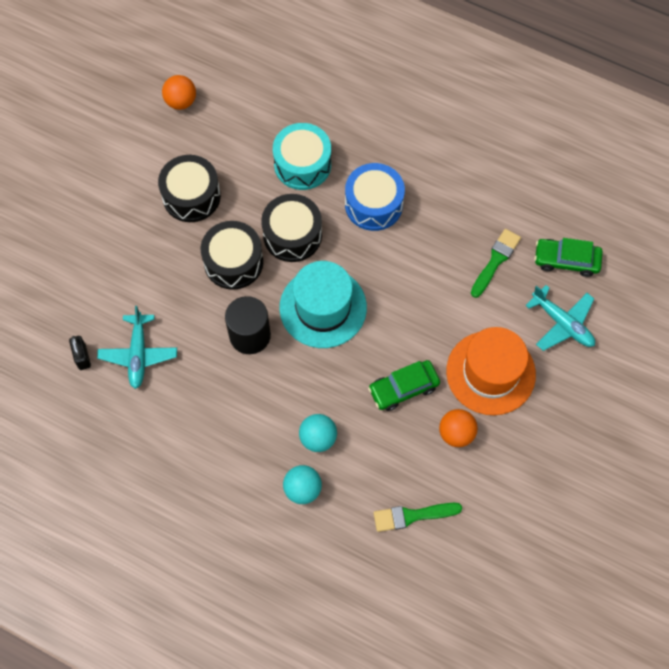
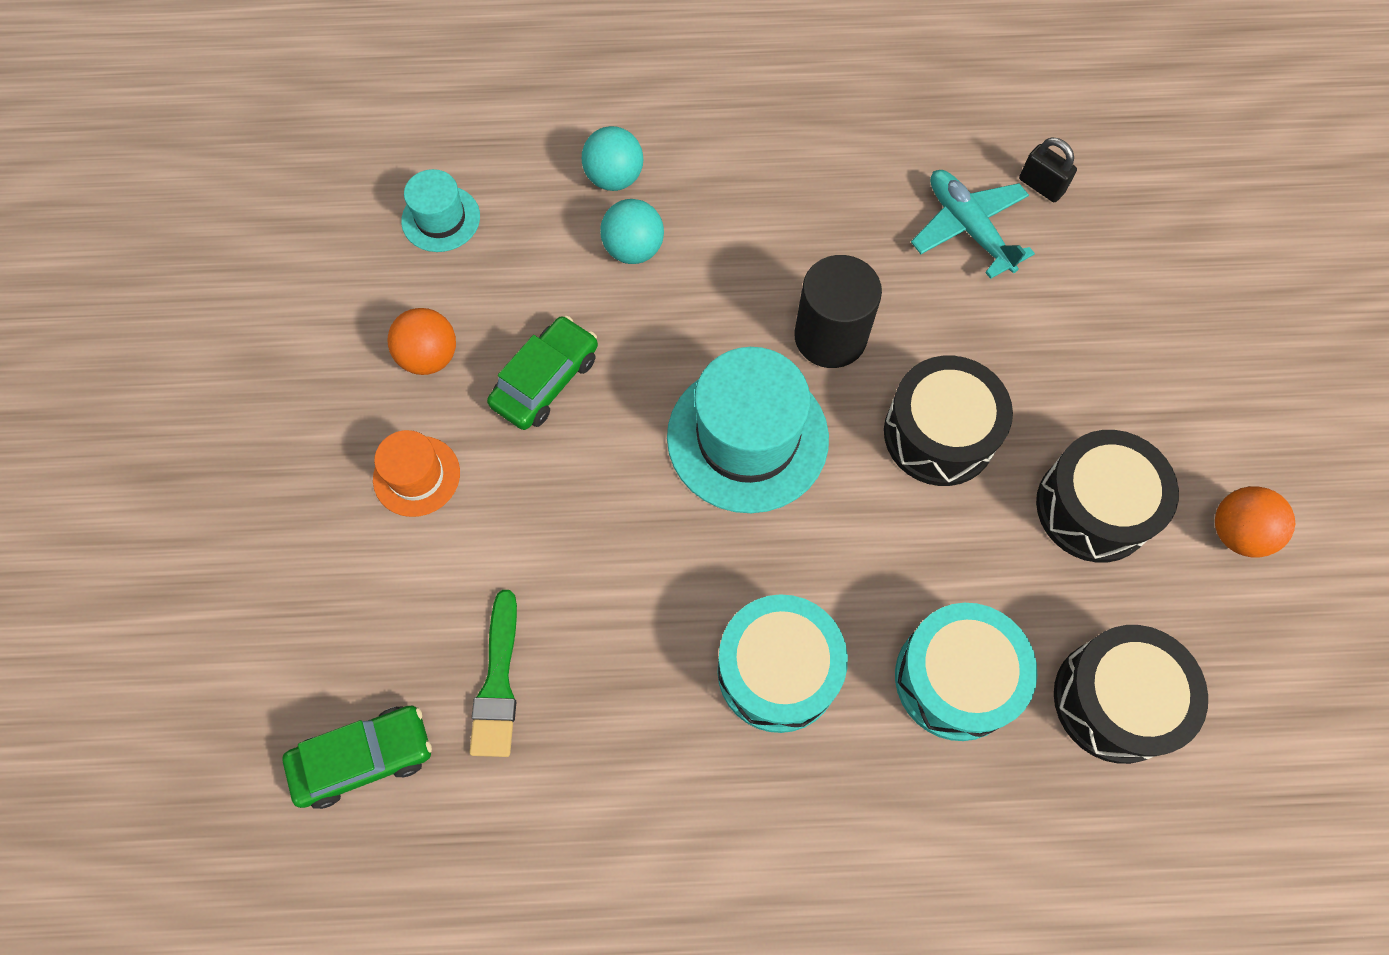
camera: 150 degrees right, 0 degrees up
(181, 101) = (1264, 681): orange ball -> orange ball (1237, 533)
(292, 235) = (879, 532): black drum -> black drum (1115, 700)
(373, 204) = (778, 671): blue drum -> turquoise drum
(412, 516) = (441, 219): green brush -> turquoise hat
(490, 373) = (416, 476): orange hat -> orange hat, size x0.53
(562, 323) = (325, 627): turquoise plane -> none

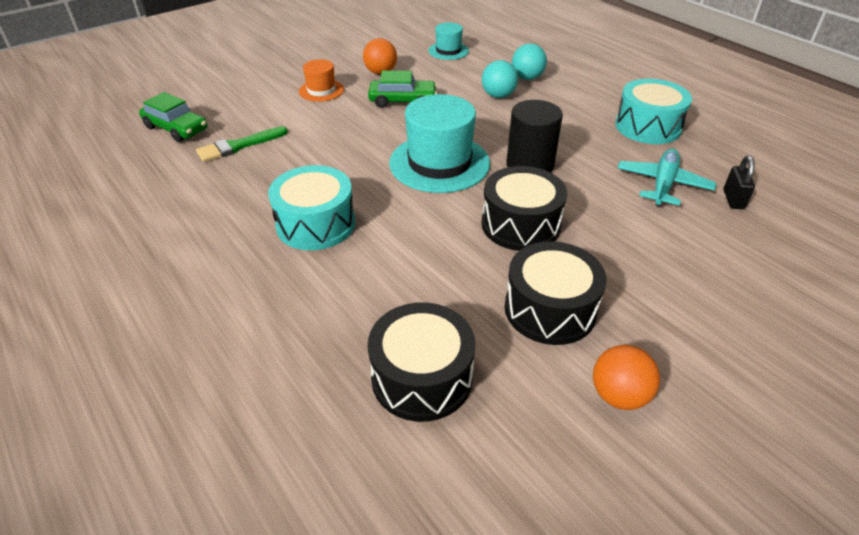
camera: 55 degrees right, 25 degrees down
(955, 679) = (370, 293): turquoise drum -> turquoise drum (648, 126)

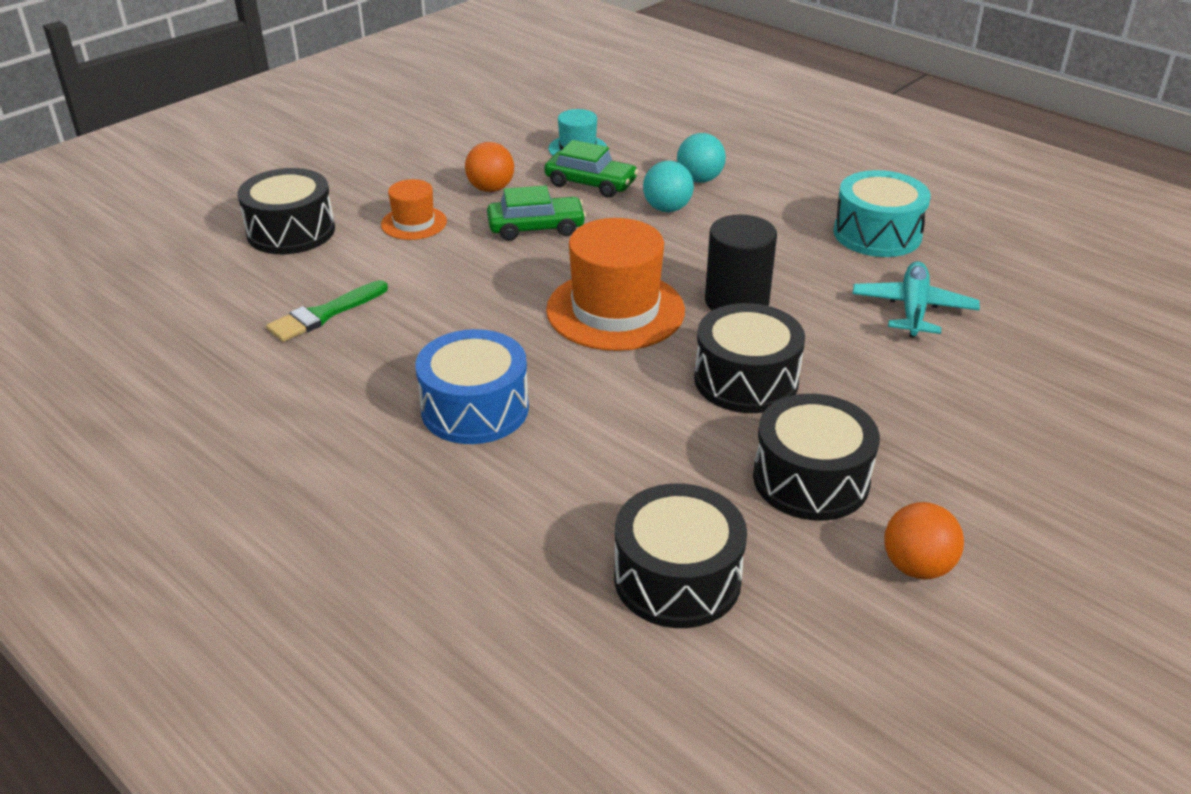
camera: 10 degrees left, 5 degrees down
(176, 128) = (221, 298): green car -> green car (590, 183)
(239, 89) = (291, 231): none -> black drum
(316, 224) = (475, 409): turquoise drum -> blue drum
(439, 163) = (615, 310): turquoise hat -> orange hat
(733, 199) = (1003, 319): black padlock -> none

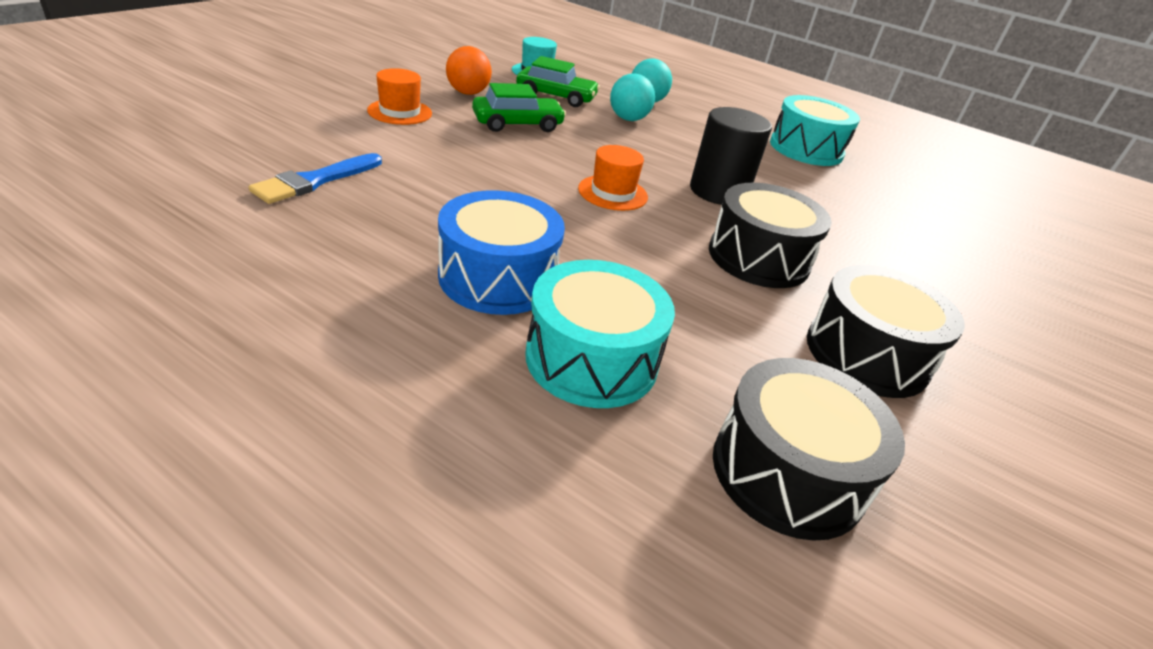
camera: 15 degrees left, 0 degrees up
(291, 231) = (274, 109): black drum -> none
(324, 314) = (315, 181): green brush -> blue brush
(539, 483) = (592, 359): none -> turquoise drum
(615, 310) = (613, 193): orange hat -> orange hat, size x0.53
(913, 309) = (866, 205): turquoise plane -> none
(916, 567) = (1019, 448): orange ball -> none

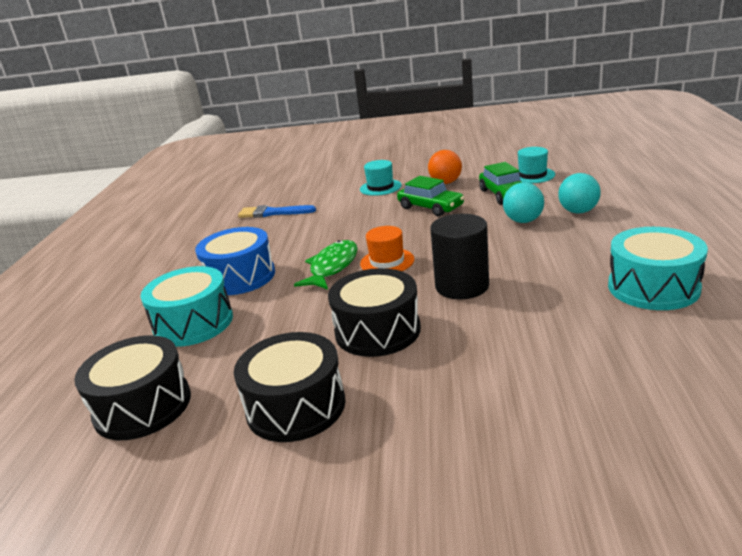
camera: 70 degrees right, 10 degrees down
(400, 112) = (380, 187): orange hat -> turquoise hat
(575, 219) = (332, 267): none -> green fish

